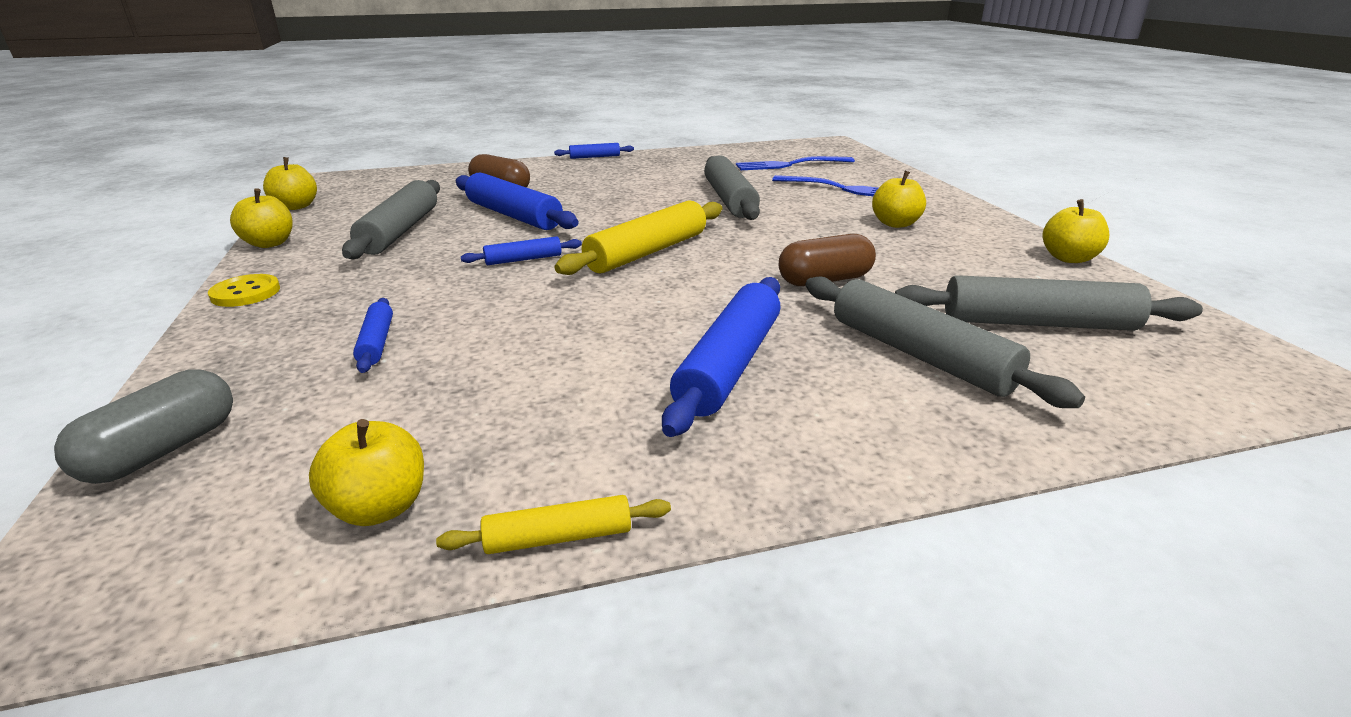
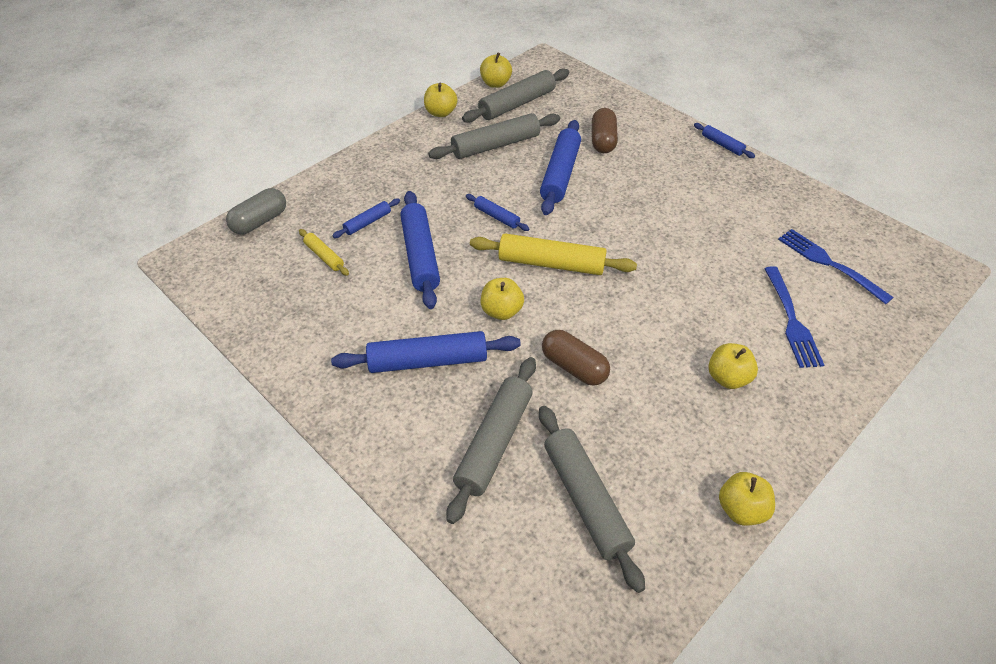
camera: 60 degrees right, 20 degrees up
(163, 450) = (260, 221): grey capsule -> grey capsule turned 45 degrees counterclockwise
(245, 293) = (383, 147): yellow button -> none
(380, 508) = (258, 301): yellow apple -> yellow apple (501, 311)
(513, 321) = (420, 255): none -> blue rolling pin
(558, 538) = (266, 361): yellow rolling pin -> yellow rolling pin (324, 256)
(730, 199) = (693, 262): grey rolling pin -> grey rolling pin (517, 104)

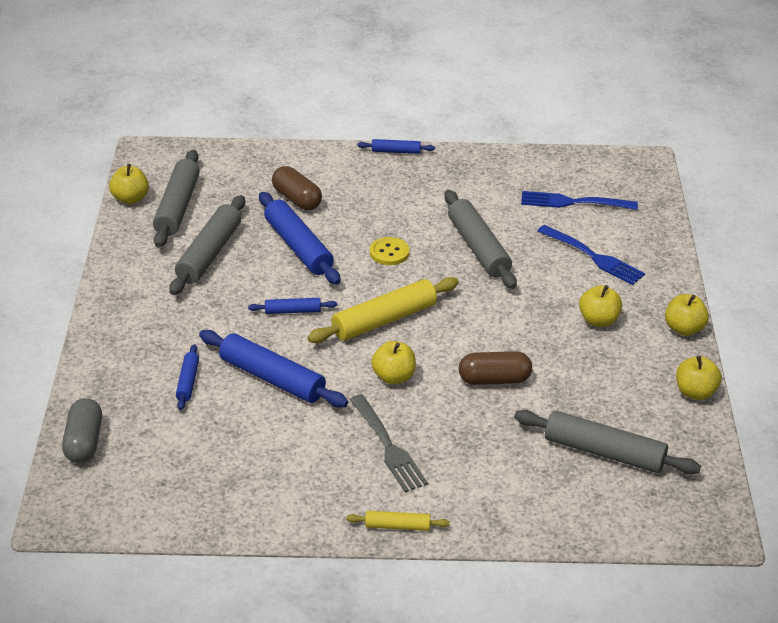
camera: 45 degrees left, 10 degrees down
(324, 256) = (190, 430): yellow rolling pin -> yellow rolling pin (397, 526)
(427, 361) = (387, 446): blue rolling pin -> grey fork
(441, 113) = (115, 253): yellow apple -> yellow apple (684, 329)
(494, 442) = (505, 462): grey rolling pin -> grey rolling pin (478, 248)
(620, 216) = (389, 252): none -> yellow button

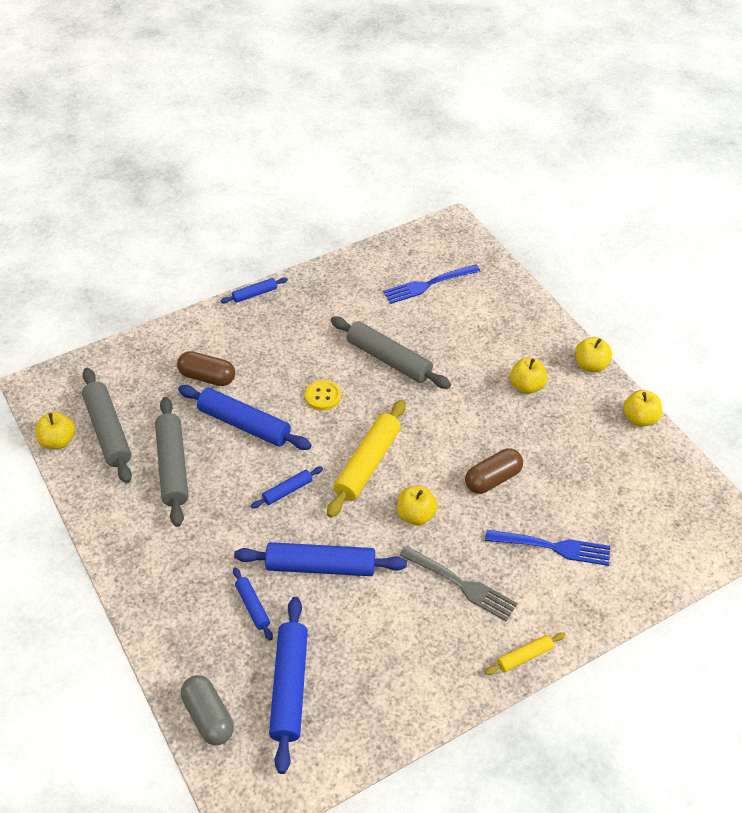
camera: 30 degrees left, 10 degrees up
(167, 452) = (289, 687): none -> blue rolling pin
(592, 256) = (479, 329): blue fork -> blue fork (552, 547)
(604, 452) = (619, 505): grey rolling pin -> none

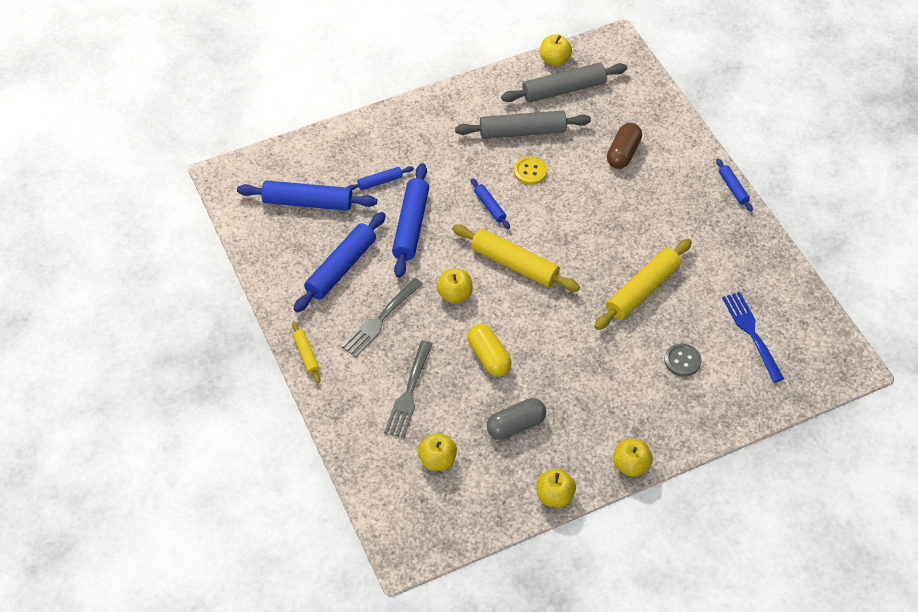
camera: 95 degrees right, 5 degrees up
(208, 716) = (293, 156): grey capsule -> grey capsule (516, 425)
(244, 424) = (565, 178): blue rolling pin -> blue rolling pin (341, 267)
(323, 396) = (596, 236): yellow button -> yellow button (530, 171)
(388, 360) = (642, 290): grey rolling pin -> yellow rolling pin
(468, 331) = (682, 361): none -> grey button
(493, 479) = (489, 357): brown capsule -> yellow capsule
(526, 386) = (603, 402): yellow apple -> yellow apple (437, 460)
(552, 547) = (409, 392): blue fork -> grey fork

